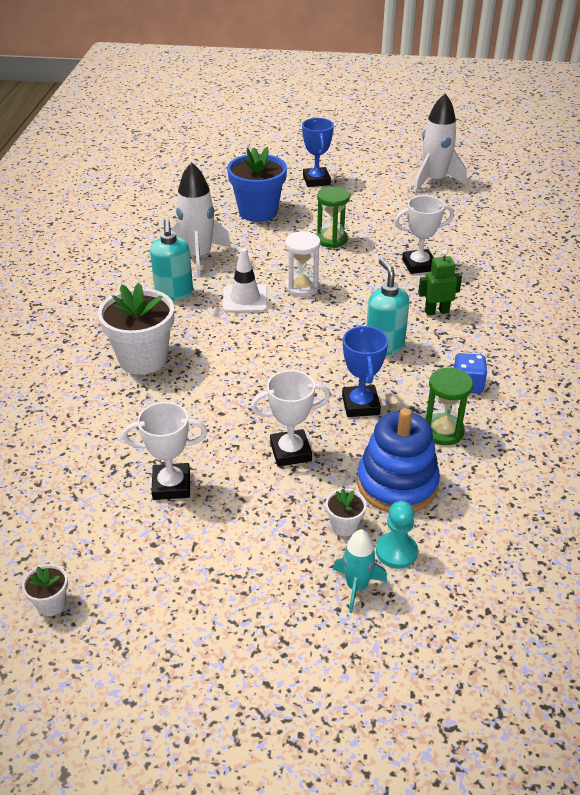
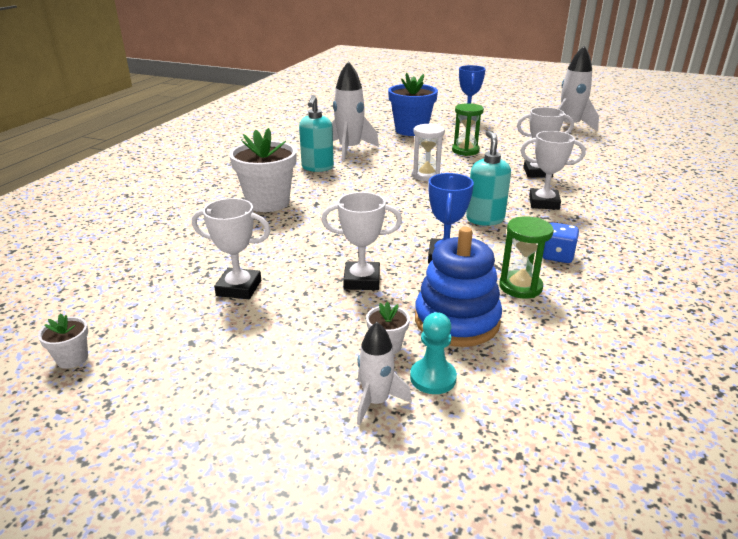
camera: 15 degrees right, 10 degrees down
(245, 299) = (374, 177): white traffic cone -> none
(356, 586) = (376, 401): turquoise rocket -> white rocket
(436, 311) = (544, 203): green robot -> white trophy

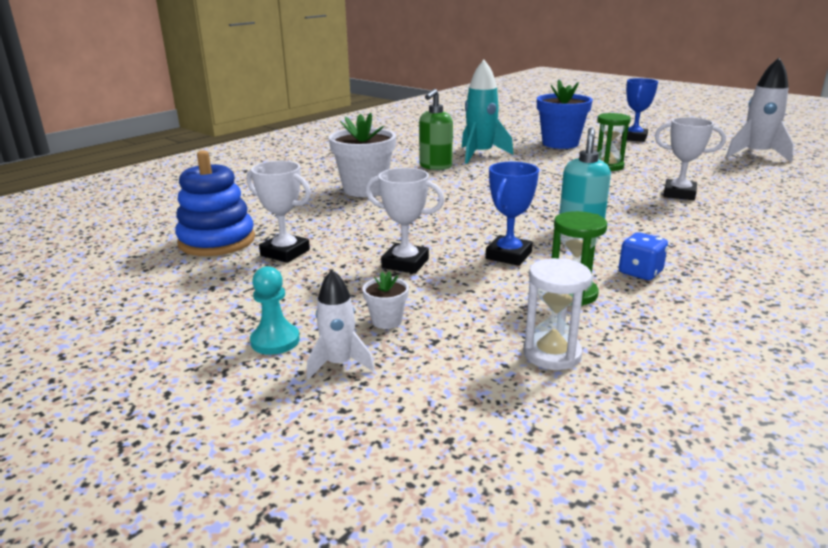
camera: 20 degrees right, 5 degrees down
(72, 359) = (110, 283): white flower pot -> none
(317, 168) = (435, 166): turquoise soap dispenser -> green soap dispenser
(350, 150) = (480, 154): white rocket -> turquoise rocket
(426, 175) = (545, 184): white hourglass -> white hourglass (552, 354)
(433, 378) = (411, 355): turquoise pawn -> turquoise pawn (275, 341)
(457, 321) = (476, 312): blue stacking toy -> blue stacking toy (217, 241)
(544, 203) = (664, 222): white trophy -> none

